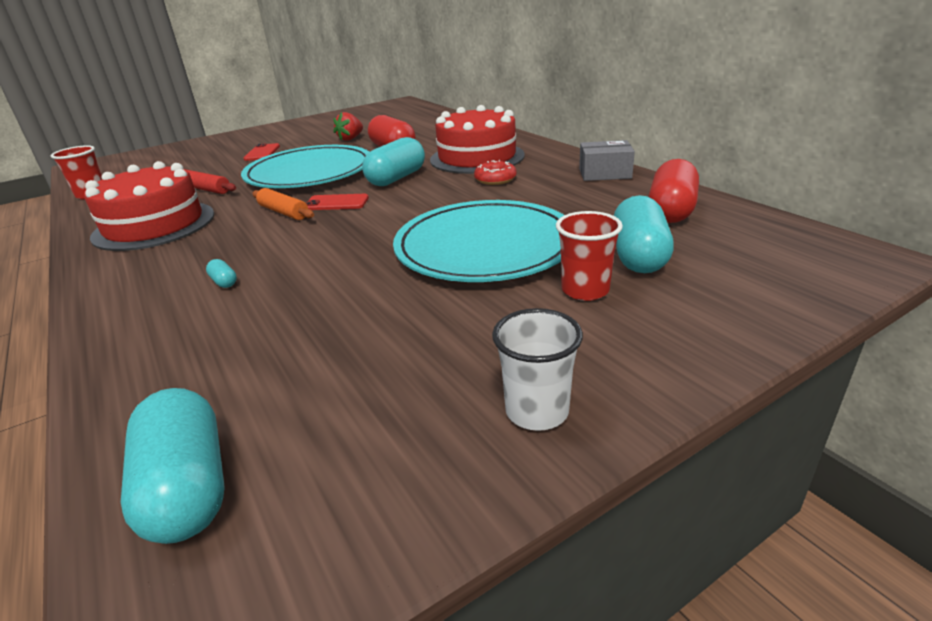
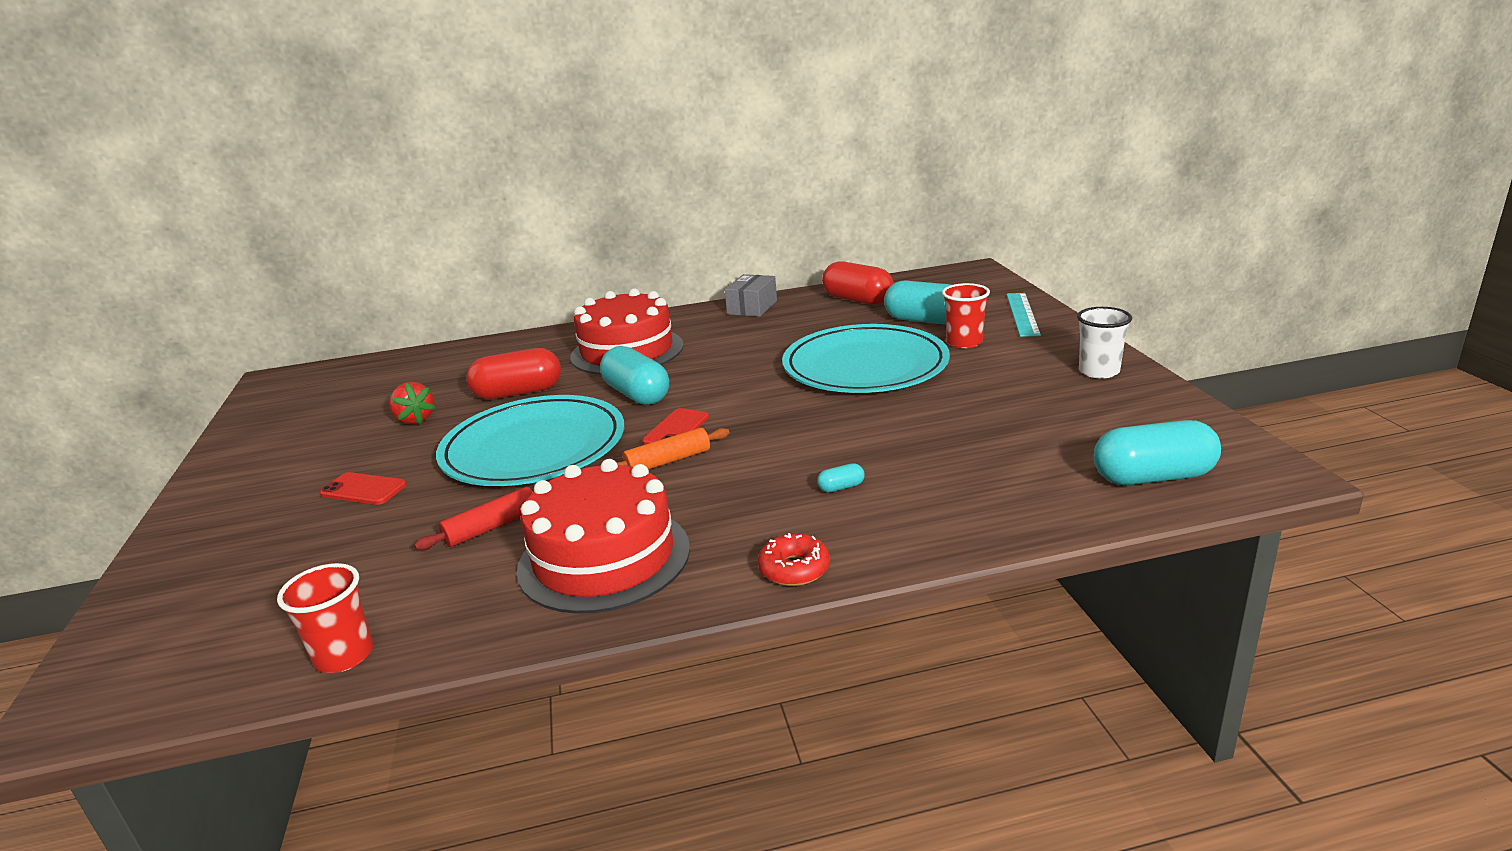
camera: 70 degrees left, 5 degrees down
(495, 179) = (708, 349): red donut -> red donut (794, 569)
(725, 319) = (1022, 314): none -> turquoise ruler

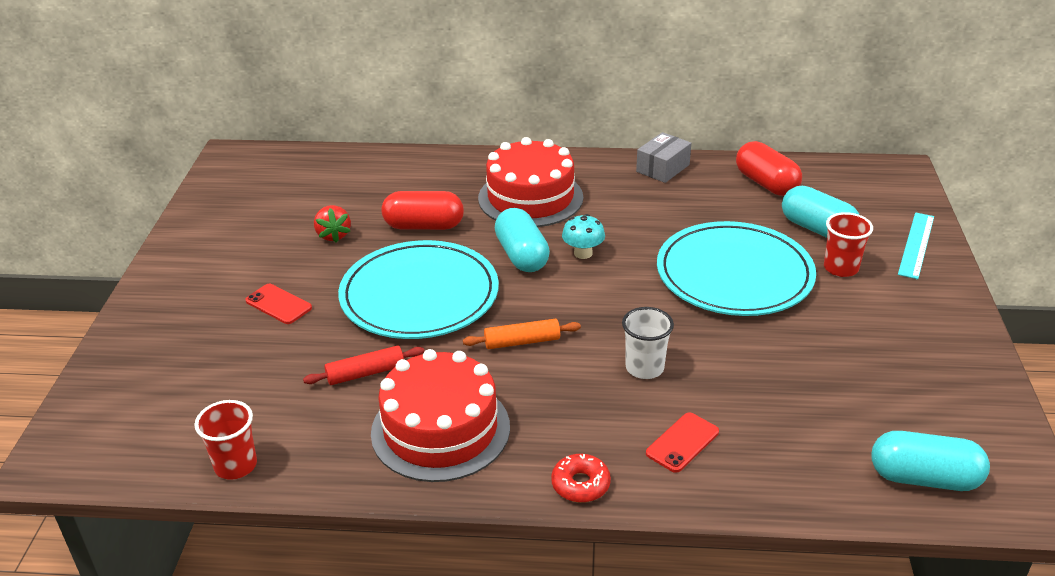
camera: 15 degrees right, 10 degrees up
(676, 429) = (541, 307): red phone -> red phone (682, 442)
(702, 380) = (583, 253): none -> turquoise mushroom
(841, 487) = (652, 411): turquoise capsule -> none
(1099, 371) = (948, 340): white cup -> white cup (644, 368)

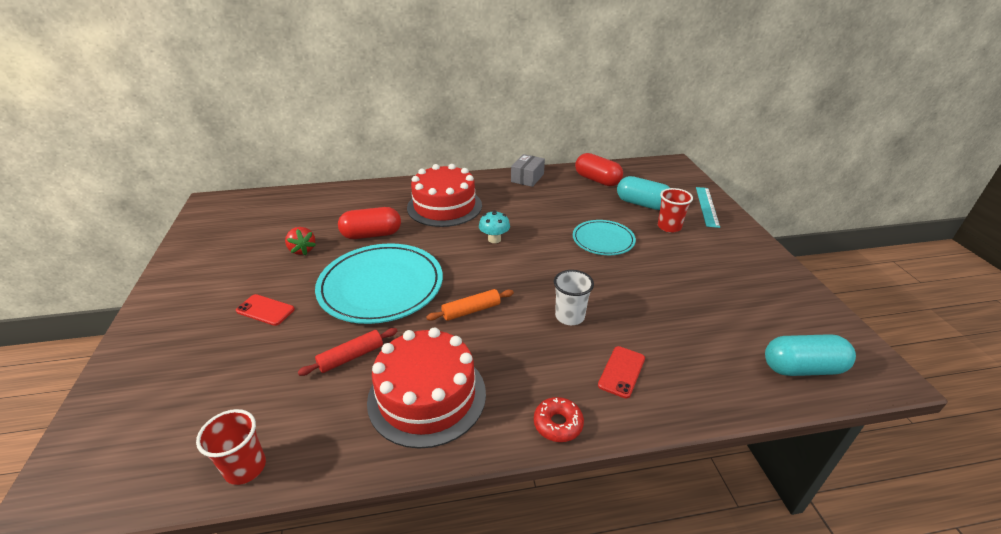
camera: 15 degrees left, 0 degrees up
(521, 255) = (450, 246): turquoise capsule -> none
(734, 274) = (603, 240): turquoise plate -> turquoise plate, size x0.57

